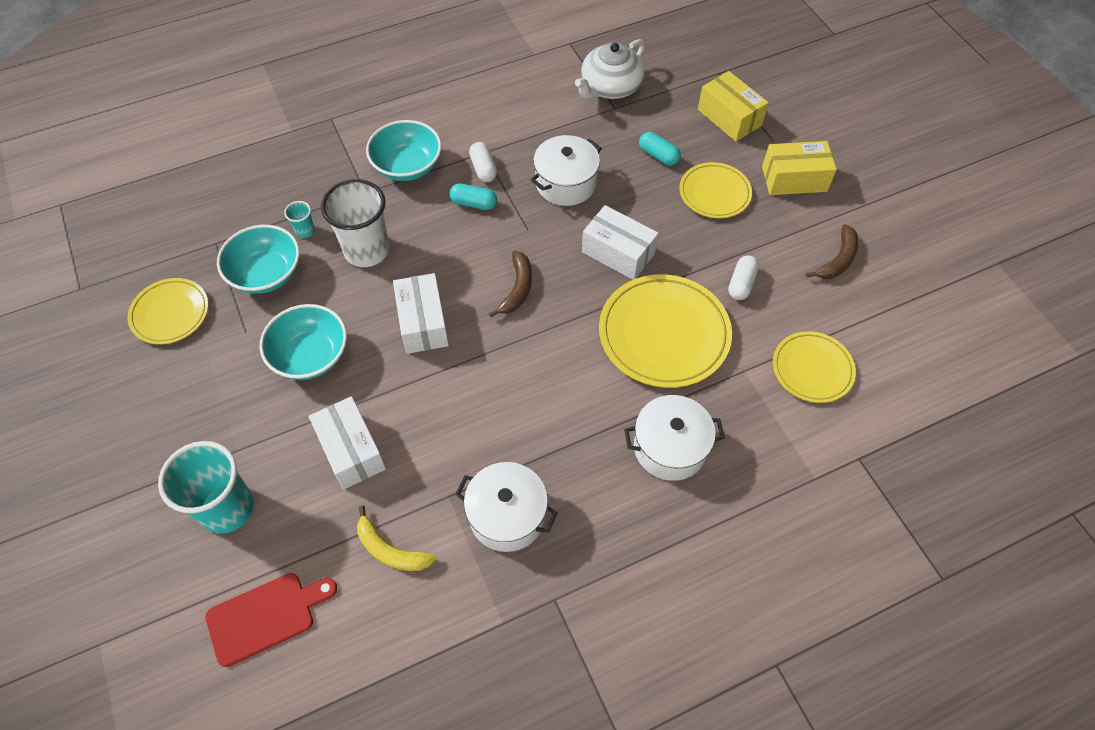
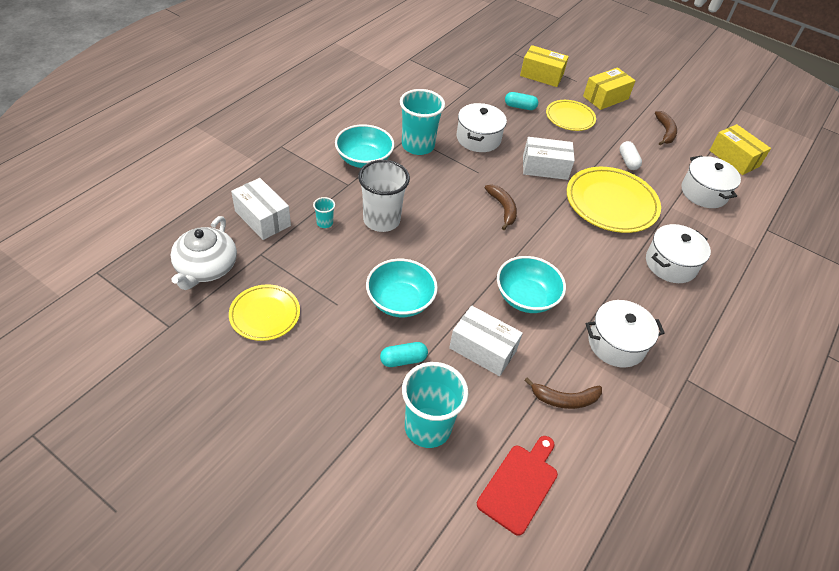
camera: 35 degrees left, 10 degrees down
(266, 274) = (319, 260): turquoise bowl -> turquoise bowl (526, 297)
(391, 550) = (564, 399): yellow banana -> brown banana
(423, 323) = (460, 251): white box -> white box (262, 218)
(474, 203) = (430, 168): turquoise capsule -> turquoise capsule (403, 360)
(483, 169) = (418, 146): white capsule -> turquoise cup
(610, 87) = (457, 77): white teapot -> white teapot (206, 268)
(812, 369) = (704, 193): yellow plate -> white pot
(910, 336) = (734, 158): none -> yellow box

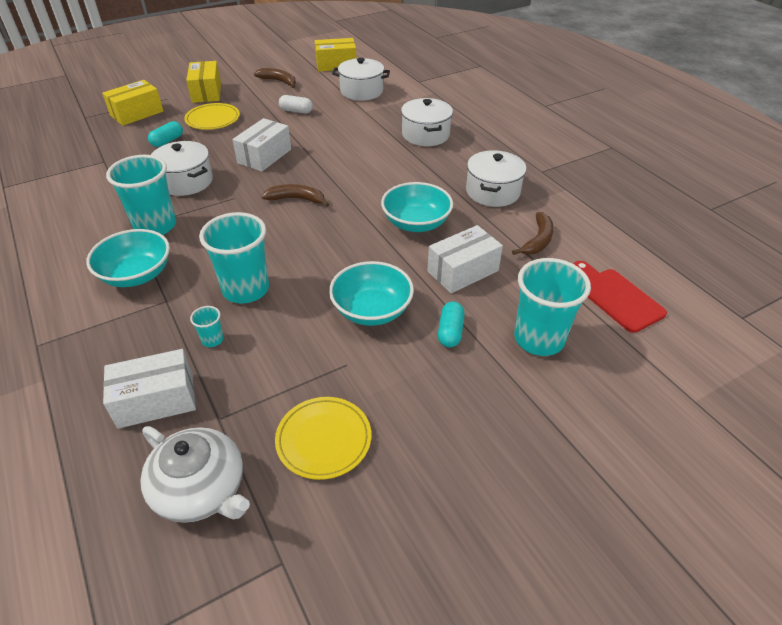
camera: 60 degrees left, 5 degrees down
(381, 220) = (246, 289): white cup -> turquoise cup
(611, 203) = (338, 137): yellow plate -> none

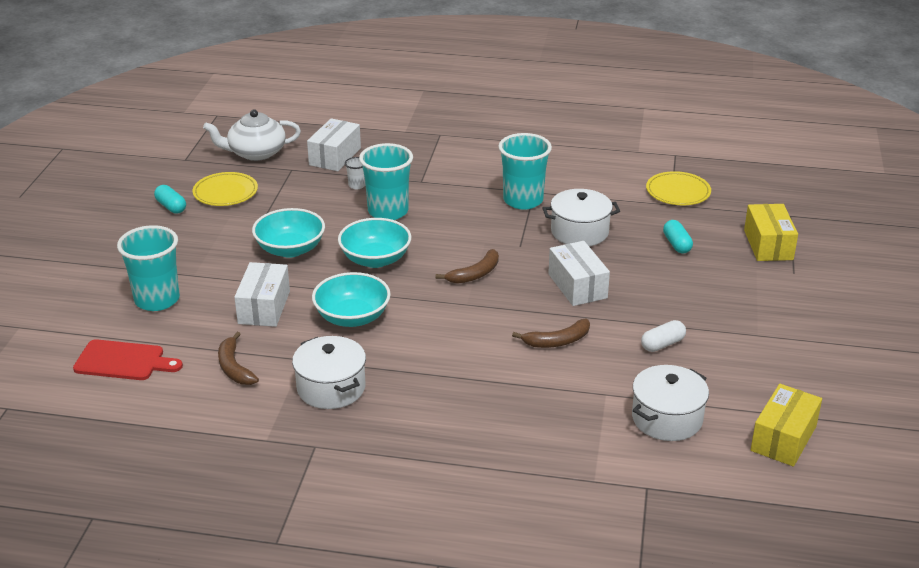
camera: 130 degrees right, 10 degrees down
(137, 275) = (467, 178): turquoise bowl -> turquoise bowl (375, 259)
(206, 92) = (785, 302): yellow box -> none
(212, 340) = (357, 185): turquoise cup -> white cup
(213, 119) = (701, 284): yellow plate -> yellow plate (678, 192)
(279, 81) = (769, 365): brown banana -> brown banana (557, 341)
(425, 135) = (493, 409): white pot -> none
(450, 332) = (222, 269): turquoise capsule -> turquoise capsule (171, 207)

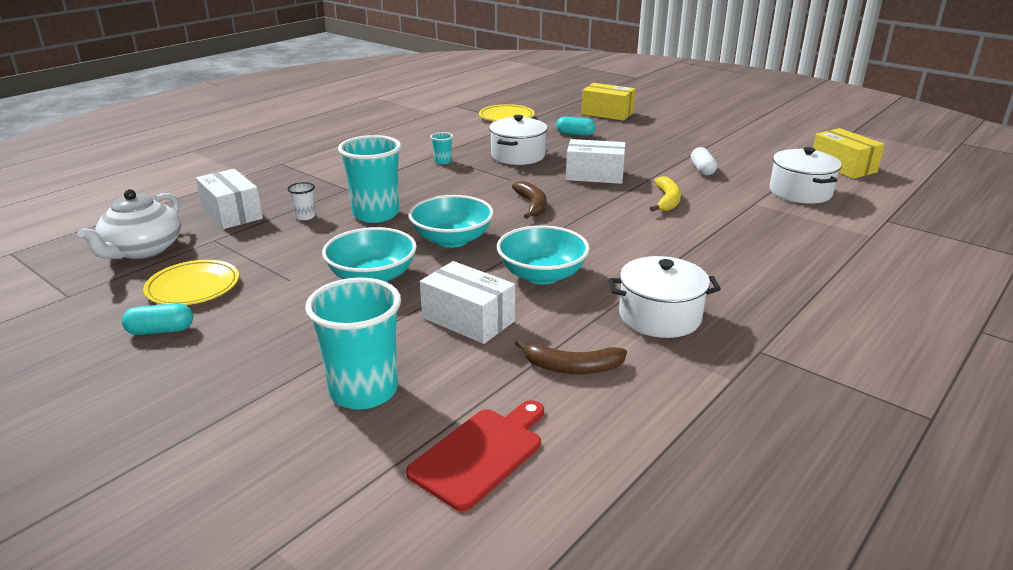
camera: 60 degrees left, 5 degrees down
(523, 200) = (442, 161): turquoise cup -> turquoise cup, size x0.44
(557, 341) = (667, 201): brown banana -> yellow banana

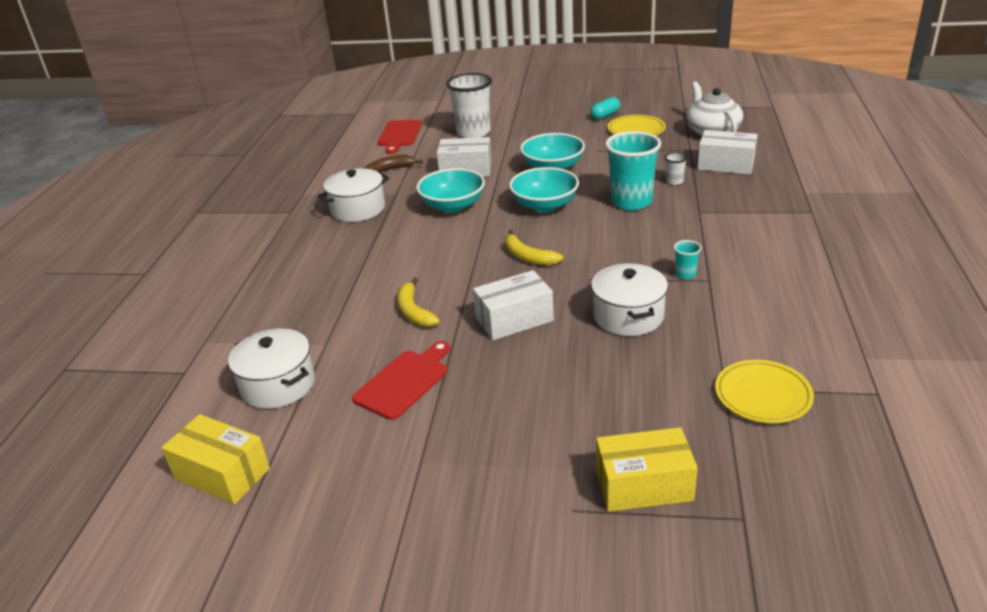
camera: 150 degrees right, 5 degrees up
(364, 391) = (473, 132): turquoise cup -> white cup
(532, 205) = (528, 257): brown banana -> yellow banana
(575, 134) = (620, 393): turquoise capsule -> none
(702, 170) = (404, 381): white capsule -> red cutting board

